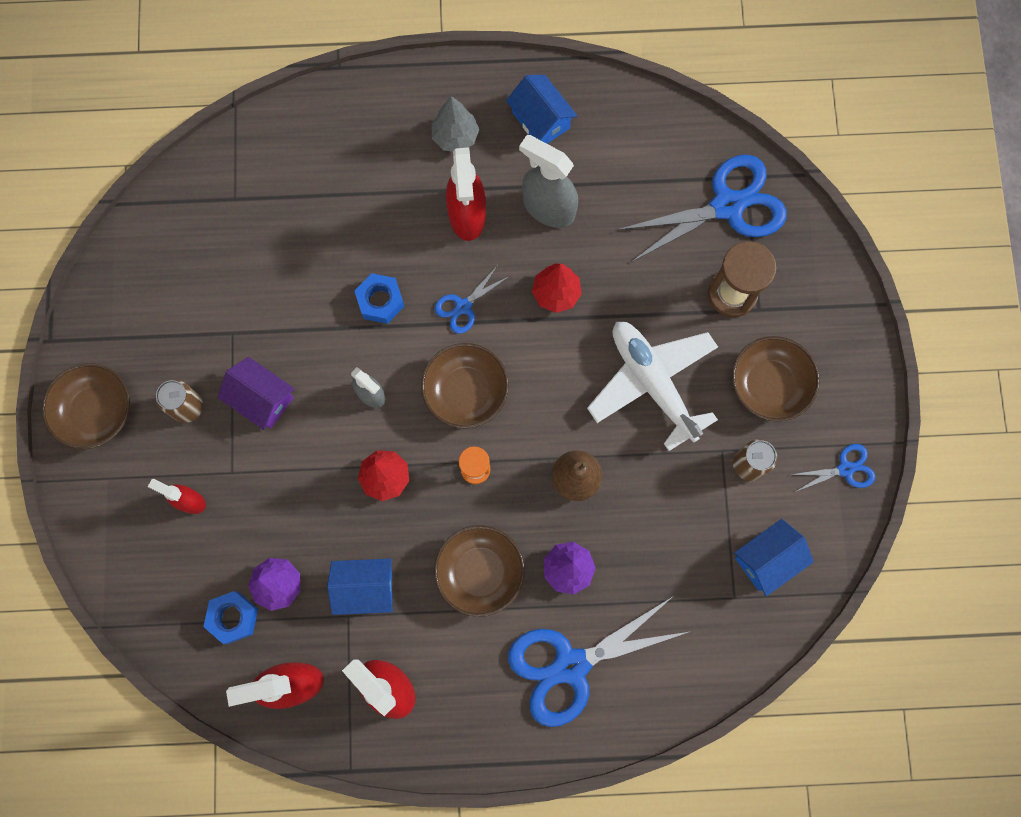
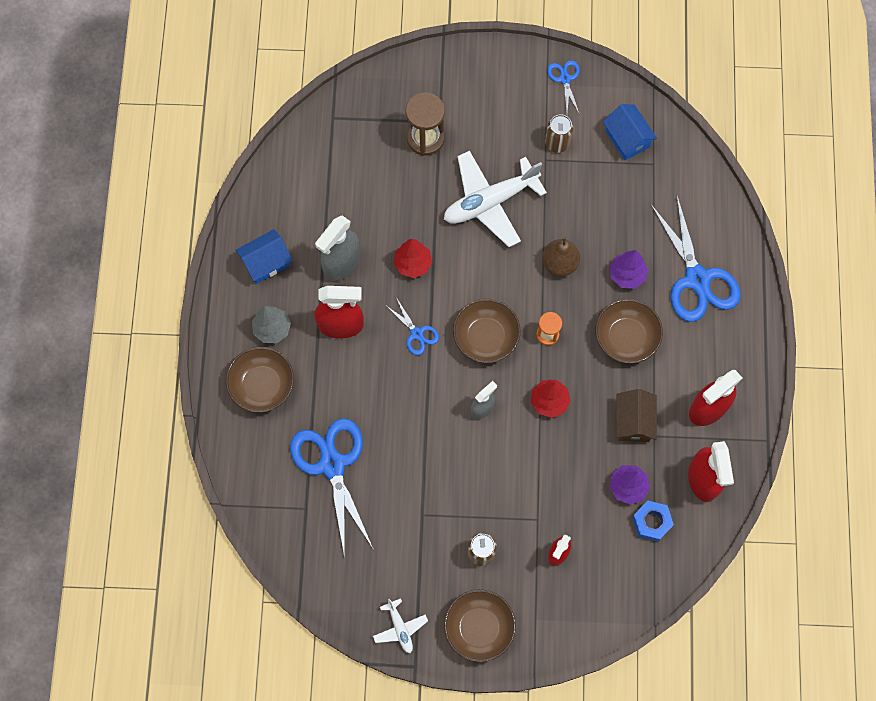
camera: 85 degrees left, 5 degrees down
(94, 319) = (400, 628): none -> white plane
(262, 399) = (479, 493): purple house -> none
(365, 588) = (633, 421): blue house -> brown house
(380, 301) = (406, 396): blue nut -> none
(727, 206) = (354, 134): blue scissors -> blue scissors (332, 465)
(769, 385) = (498, 122): brown bowl -> brown bowl (262, 385)

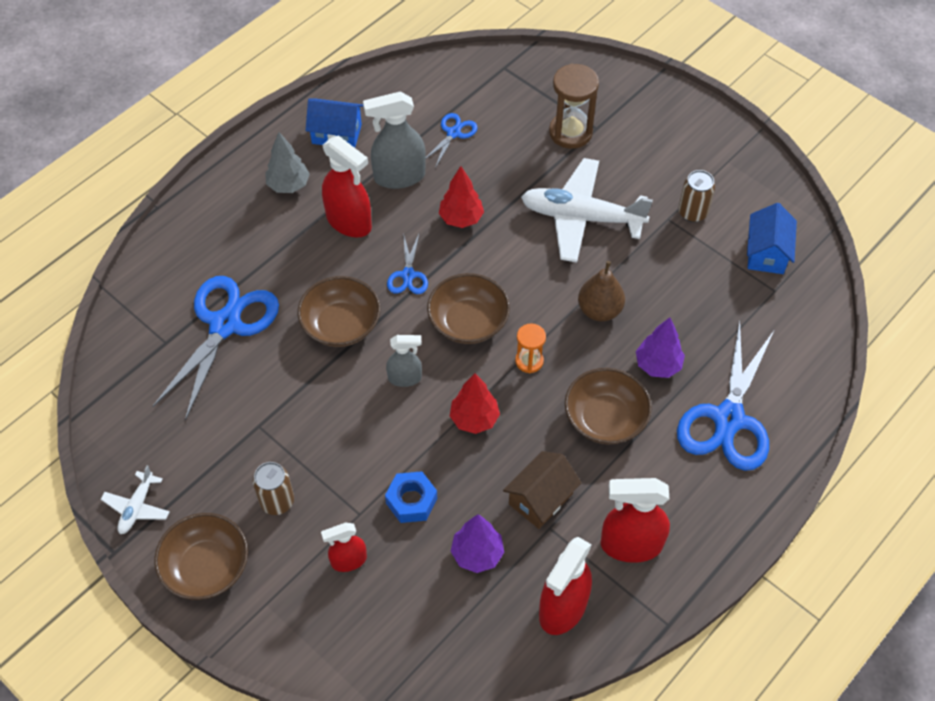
camera: 40 degrees right, 15 degrees down
(262, 385) = (234, 221): brown bowl -> brown bowl (341, 325)
(565, 79) = (749, 168): blue scissors -> blue scissors (453, 133)
(651, 522) = (469, 606): blue nut -> blue nut (411, 501)

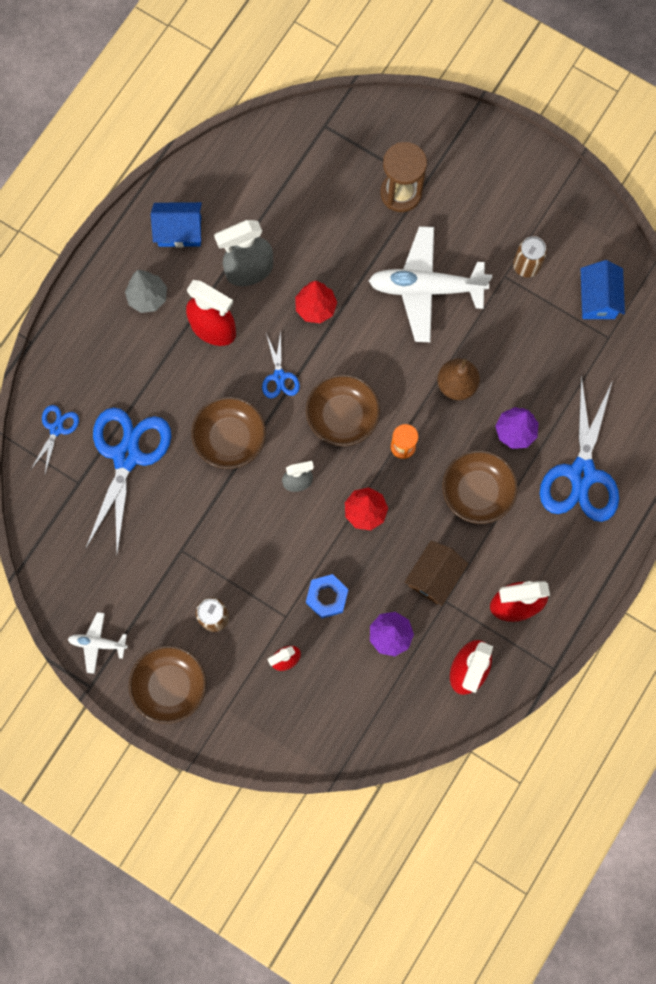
camera: 10 degrees left, 20 degrees up
(137, 507) = (98, 643): white plane -> white plane turned 90 degrees clockwise
(453, 133) = (290, 212): blue scissors -> blue scissors (56, 429)

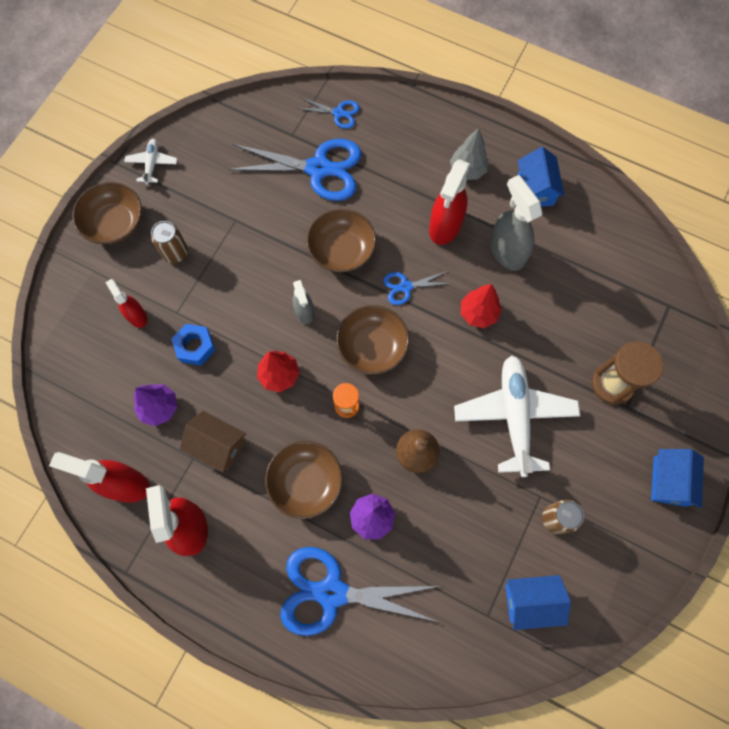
camera: 85 degrees right, 5 degrees down
(498, 161) = (669, 481): none -> blue house

